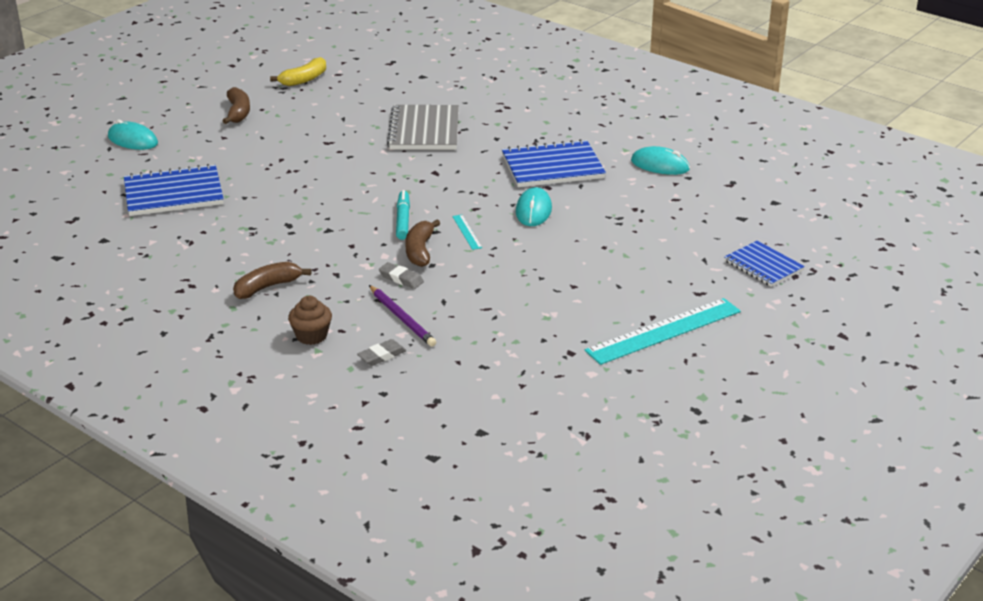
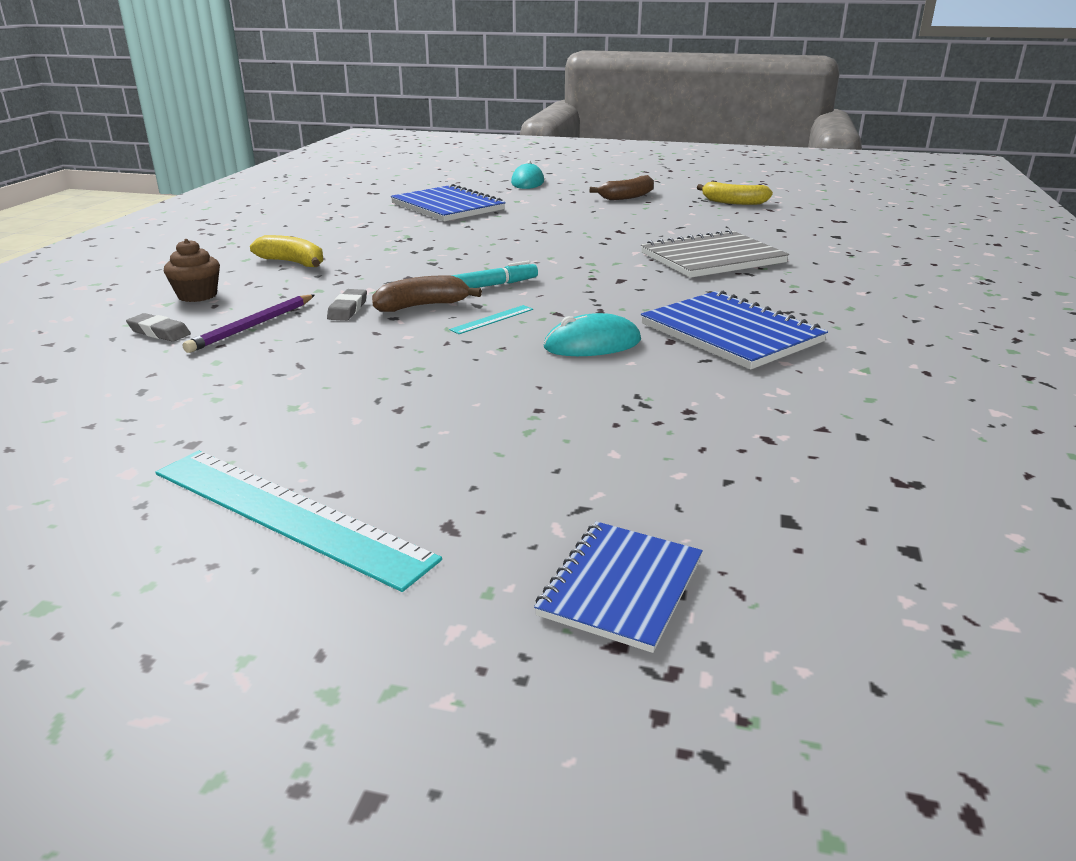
camera: 65 degrees right, 5 degrees down
(267, 287) = (293, 263): brown banana -> yellow banana
(660, 165) = (862, 404): turquoise mouse -> none

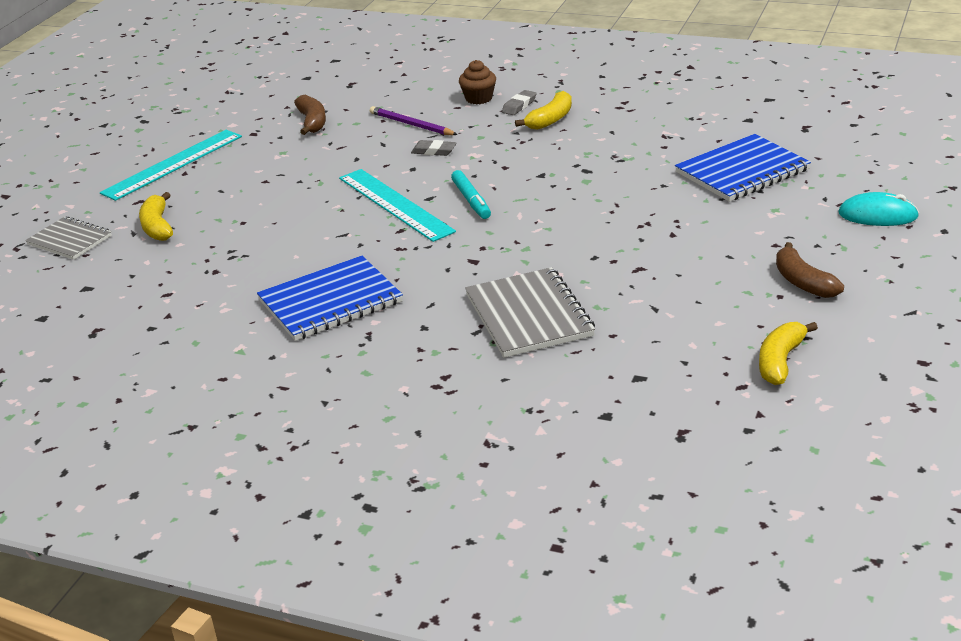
camera: 100 degrees right, 5 degrees up
(159, 332) = (410, 99): grey eraser -> grey eraser (519, 106)
(422, 306) = (432, 177): brown banana -> brown banana (312, 122)
(492, 319) = (395, 204): turquoise ruler -> turquoise ruler, size x2.34
(555, 485) = (157, 226): none -> yellow banana
(592, 344) = (333, 242): turquoise mouse -> none
(621, 587) = (70, 240): blue notebook -> grey notebook

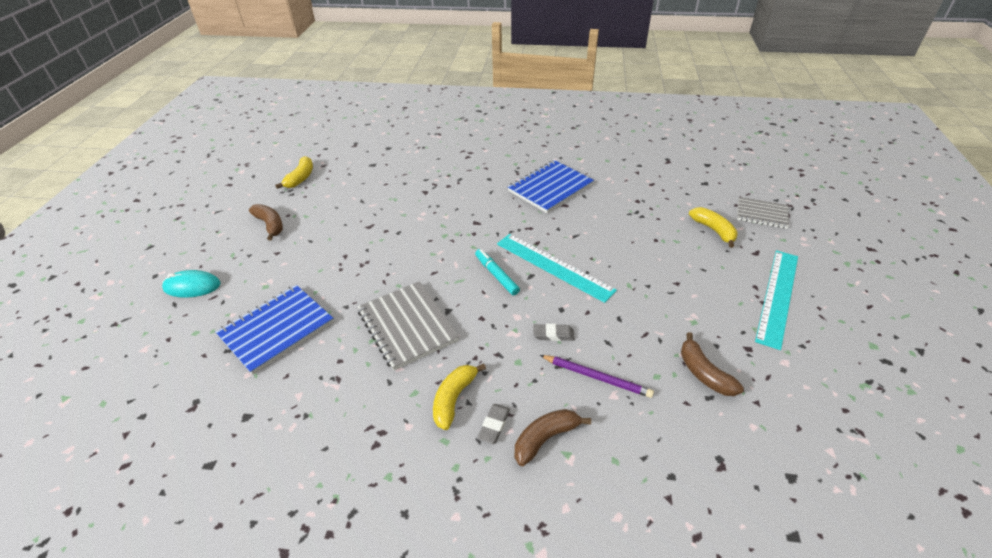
camera: 165 degrees right, 10 degrees up
(478, 98) = (545, 438): brown cupcake -> brown banana
(529, 315) = (432, 190): grey notebook -> grey notebook (407, 326)

